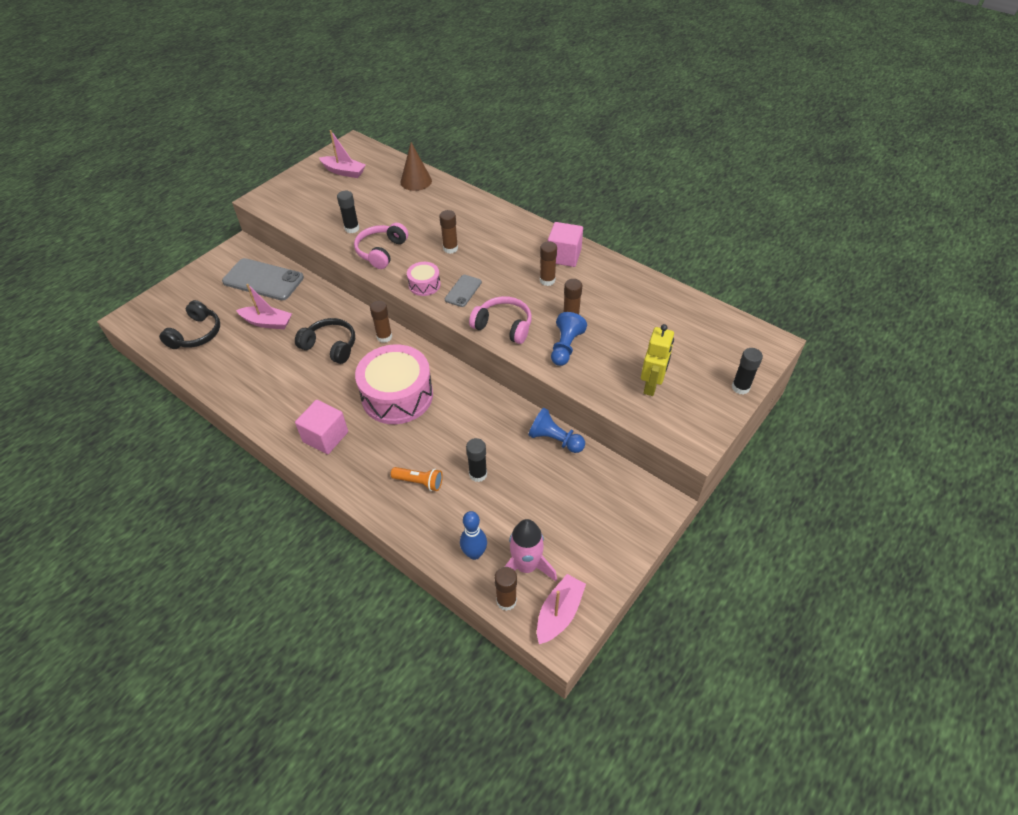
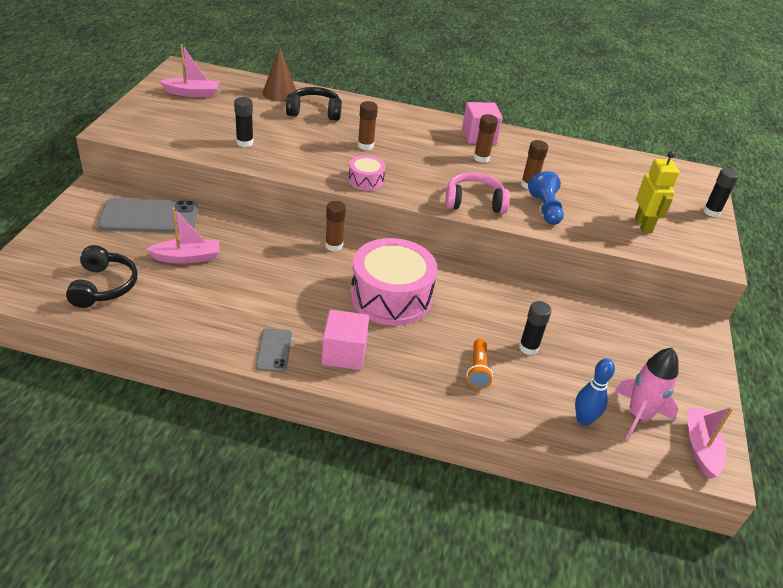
camera: 30 degrees left, 10 degrees down
(330, 346) = (281, 266): black headphones -> black headphones (314, 112)
(381, 251) = (295, 158): pink headphones -> none
(419, 482) = (478, 370): orange flashlight -> orange flashlight turned 105 degrees clockwise
(463, 291) = (409, 179): grey phone -> grey phone (274, 350)
(506, 601) = (647, 452): brown glue stick -> none
(555, 440) = (573, 299): blue pawn -> none

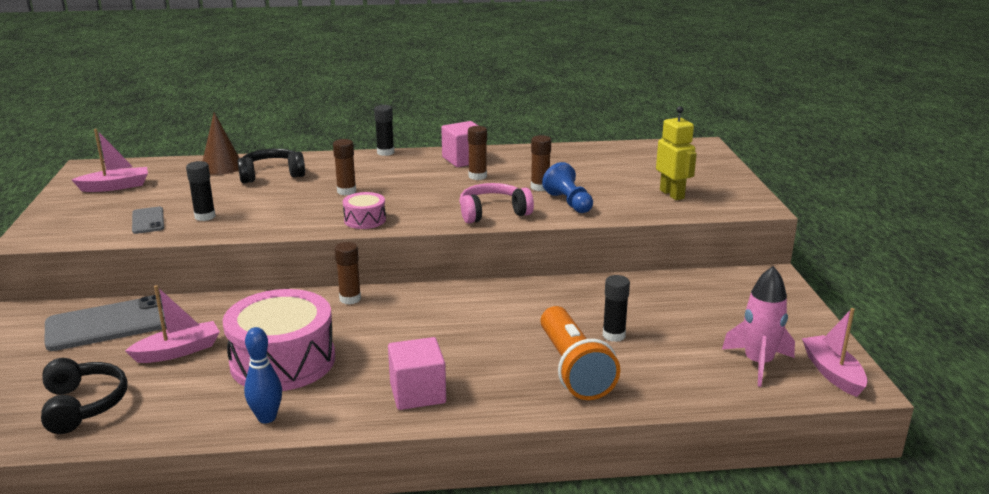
camera: 15 degrees left, 15 degrees down
(274, 350) = (333, 411): grey phone -> grey phone (148, 221)
(391, 296) = (441, 328): pink drum -> pink drum (283, 361)
(478, 370) = (573, 369): orange flashlight -> orange flashlight, size x1.96
(583, 420) = (707, 382): blue bowling pin -> blue bowling pin (267, 418)
(711, 212) = (728, 171): black glue stick -> black glue stick (385, 152)

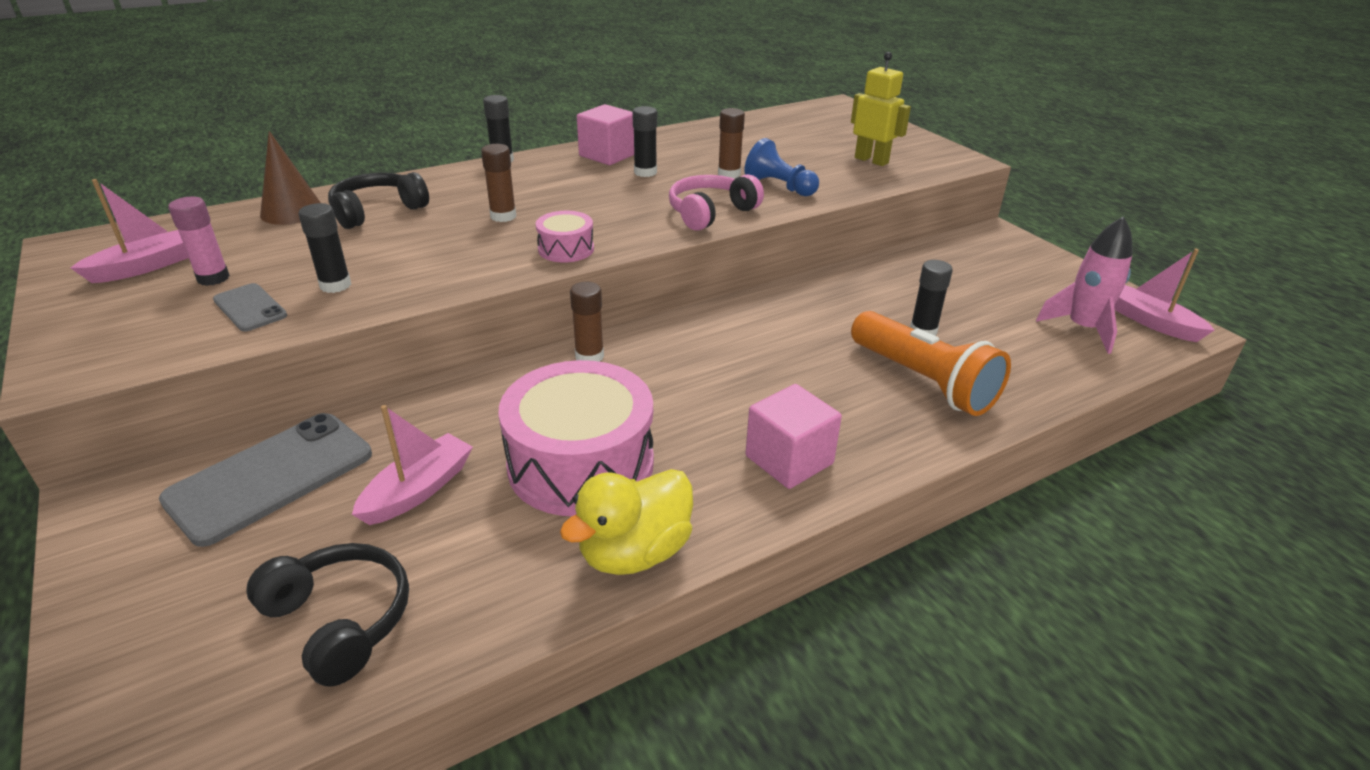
camera: 25 degrees left, 10 degrees up
(144, 200) = (213, 278): none -> pink glue stick
(267, 418) = (634, 552): blue bowling pin -> yellow duck
(477, 176) = (645, 172): brown glue stick -> black glue stick

